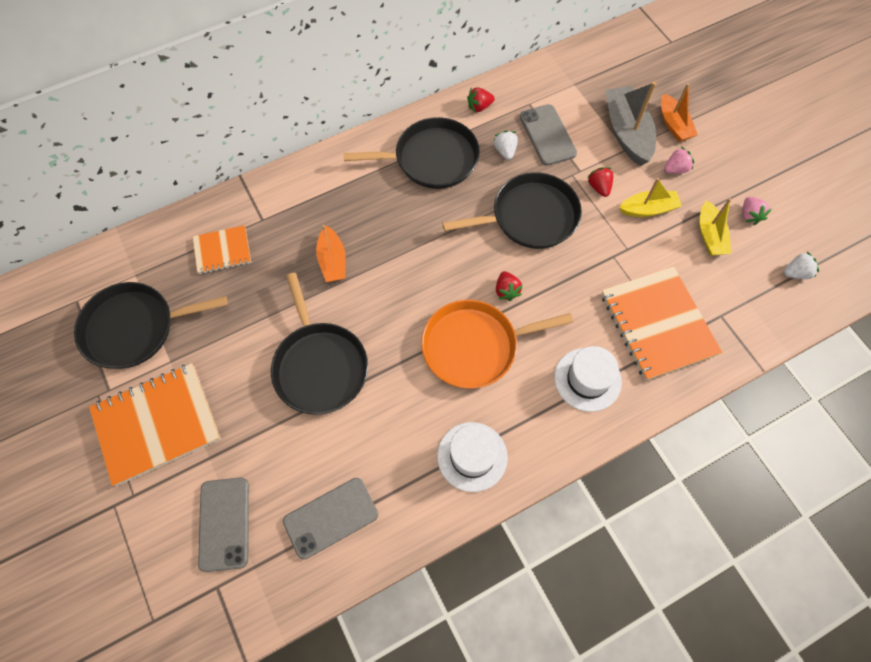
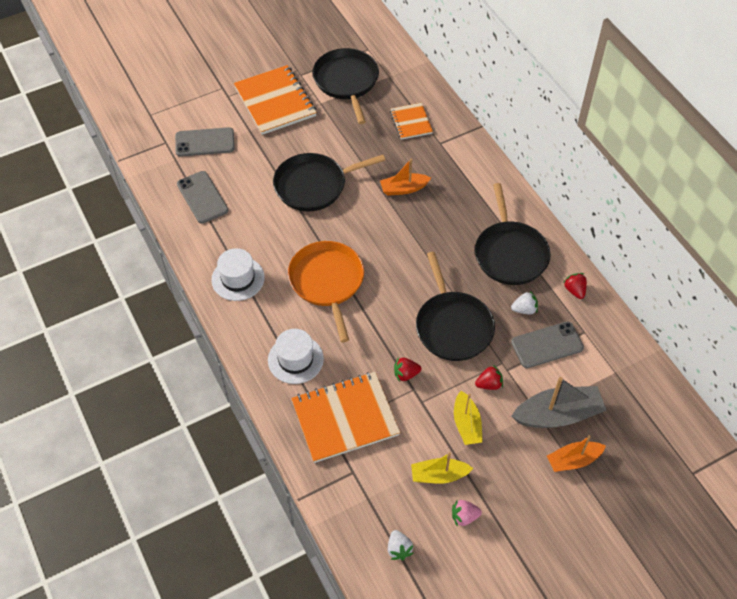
camera: 90 degrees right, 10 degrees down
(506, 291) = (377, 305): red strawberry -> red strawberry (406, 374)
(675, 169) = (516, 455): pink strawberry -> none

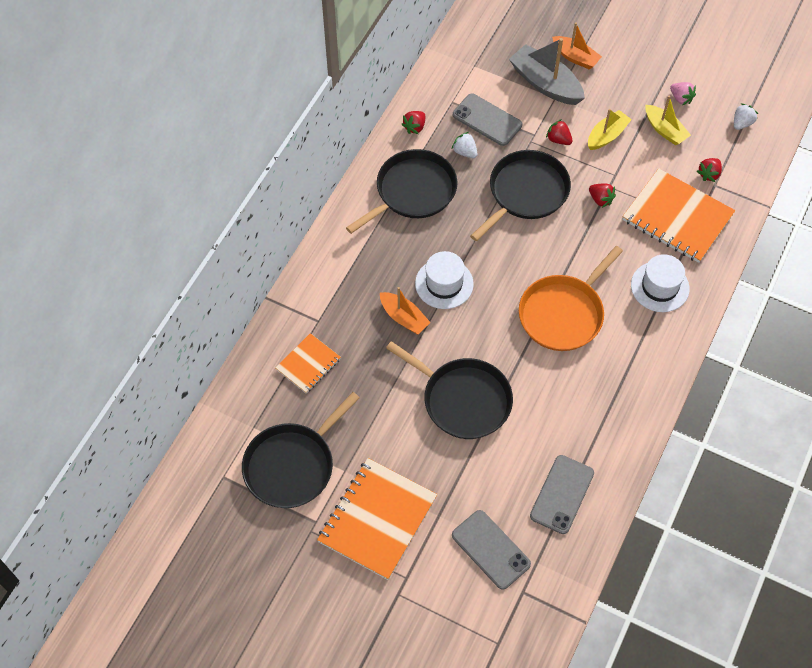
camera: 125 degrees left, 5 degrees up
(238, 278) = (624, 390): white hat -> white hat (444, 283)
(367, 476) = (709, 174): none -> red strawberry

